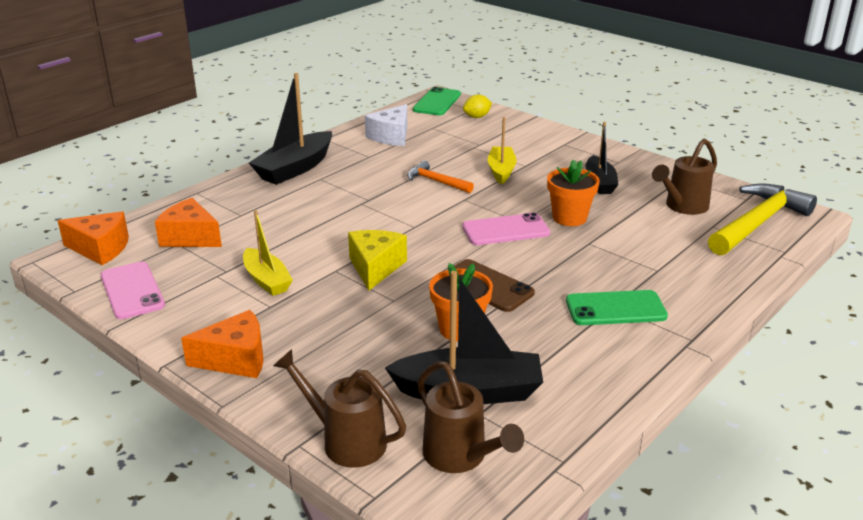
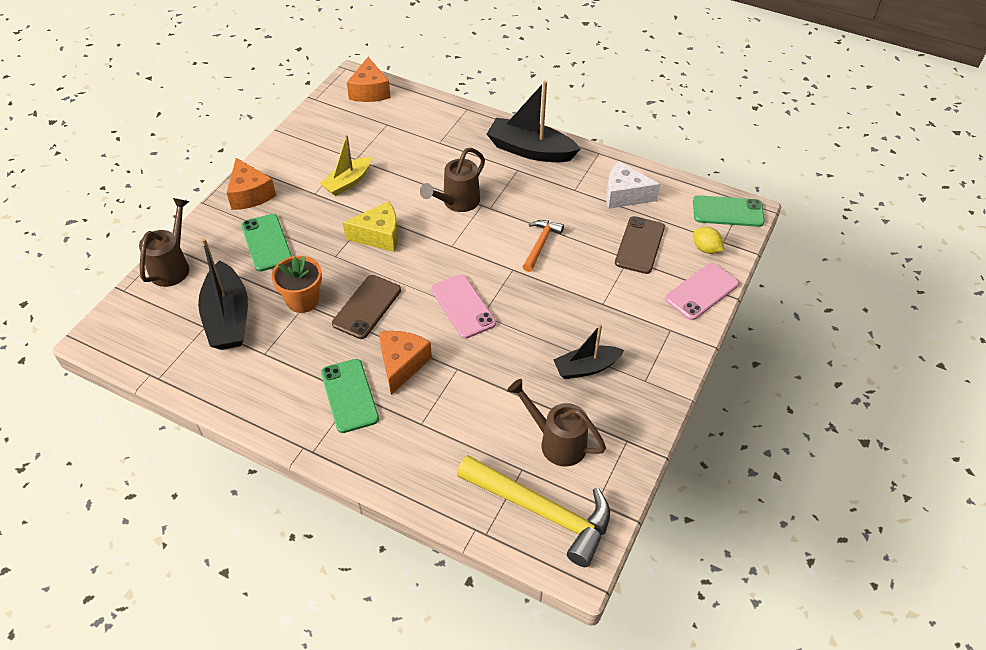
camera: 75 degrees right, 20 degrees up
(132, 290) = (320, 123): pink phone -> pink phone (702, 292)
(190, 237) = (397, 127): orange cheese -> orange cheese (402, 364)
(342, 351) = (266, 243): none -> green phone
(459, 140) = (639, 245): none -> brown phone
(460, 457) = (160, 324): brown watering can -> brown watering can (457, 202)
(501, 171) = (582, 287): yellow boat -> none
(569, 218) = (501, 350): orange flower pot -> none

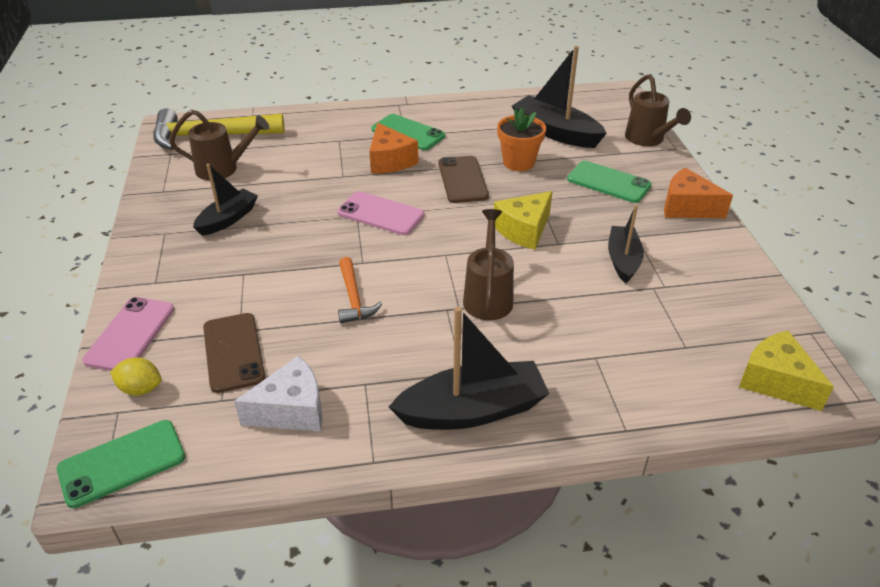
camera: 145 degrees right, 10 degrees down
(347, 182) = (623, 260): yellow boat -> black boat
(369, 91) = (776, 381): orange cheese -> yellow cheese

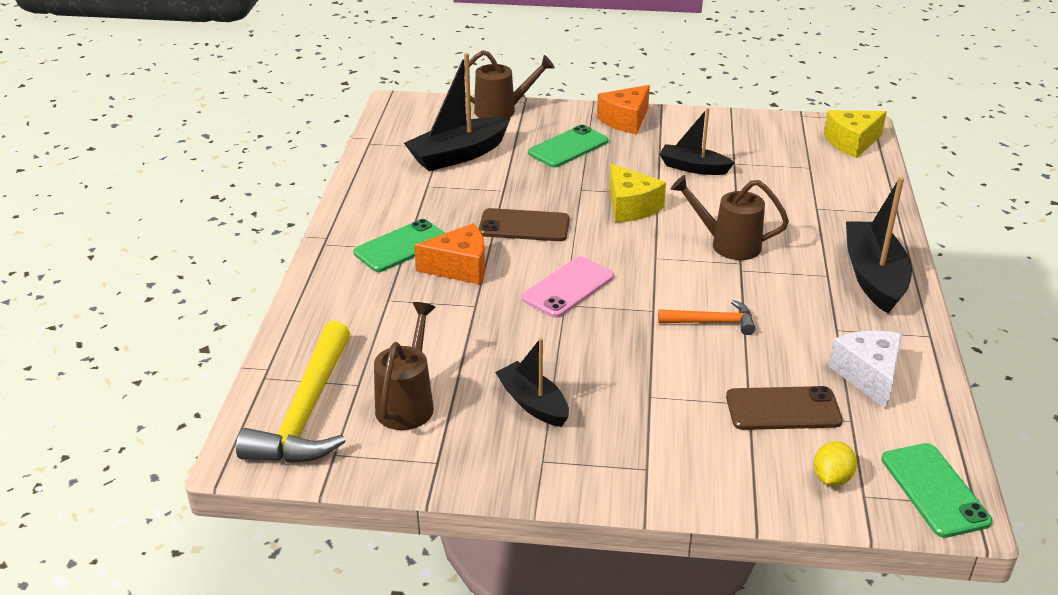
camera: 75 degrees left, 5 degrees down
(130, 334) = (741, 488): pink phone -> none
(518, 162) = (507, 187): orange flower pot -> none

